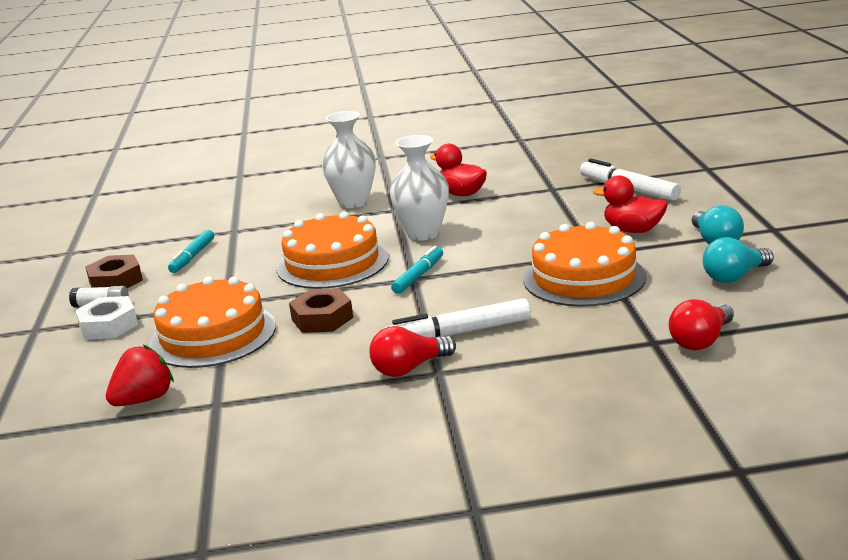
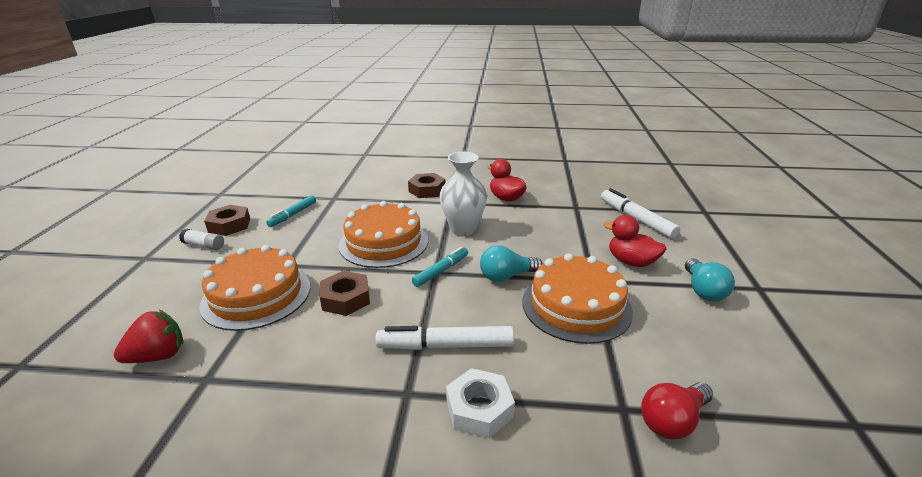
camera: 10 degrees right, 5 degrees up
(108, 325) = (194, 266): white nut -> white nut (479, 409)
(353, 202) = (427, 190): white vase -> brown nut
(409, 368) = (385, 380): red light bulb -> none
(734, 276) = (717, 338): turquoise light bulb -> turquoise light bulb (506, 276)

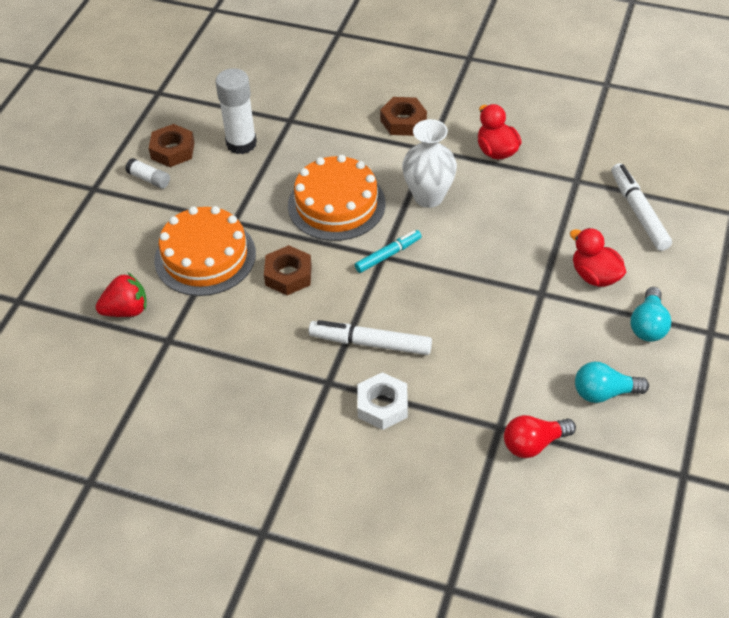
camera: 15 degrees right, 20 degrees up
(293, 215) = (241, 143): turquoise marker -> white glue stick
(506, 276) = (453, 273): turquoise light bulb -> turquoise light bulb (604, 393)
(576, 306) = (508, 321): orange cake -> none

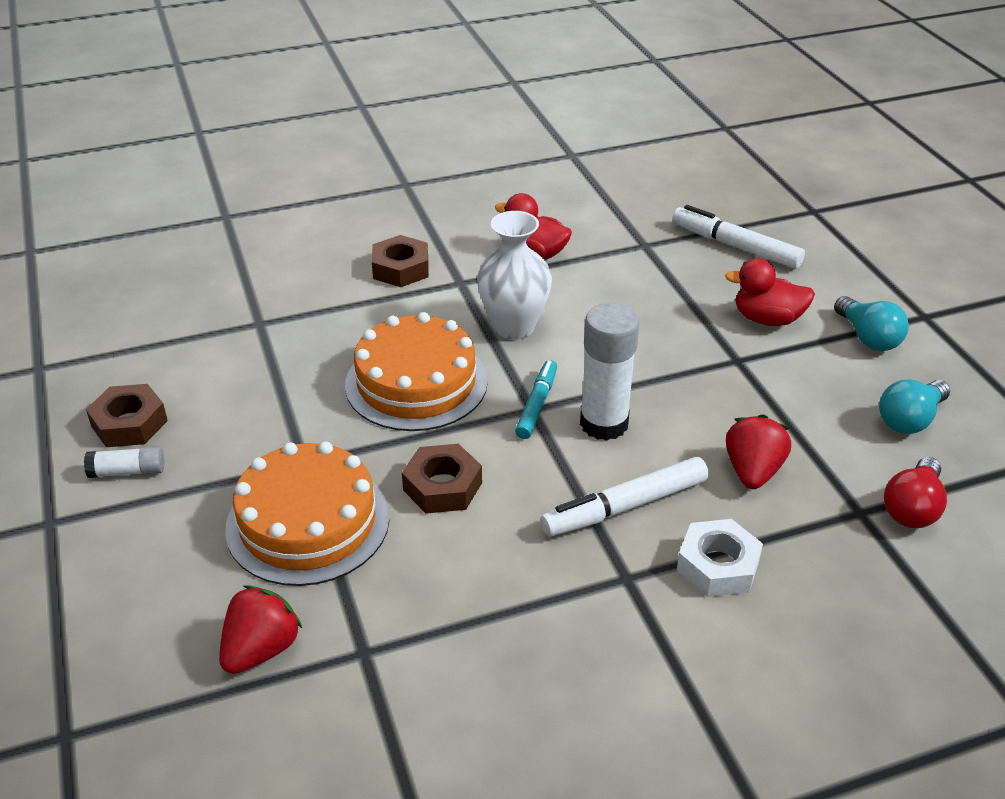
camera: 40 degrees left, 10 degrees down
(241, 143) = (221, 374): white glue stick -> white glue stick (604, 424)
(465, 366) = (752, 471): none -> red strawberry

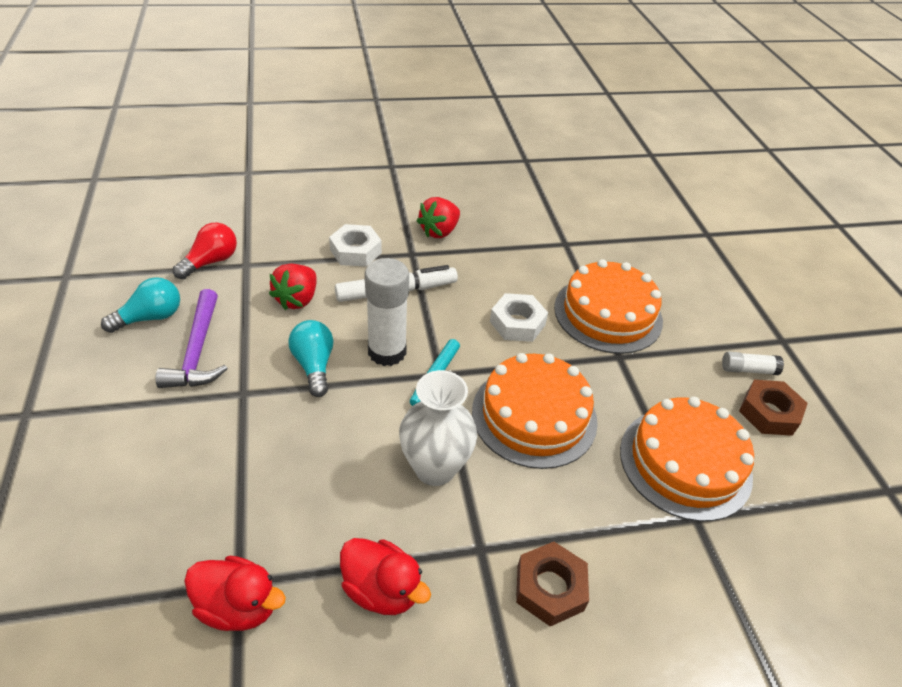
camera: 175 degrees left, 5 degrees up
(254, 363) = (685, 462): none -> orange cake
(261, 649) = (621, 252): red strawberry -> red strawberry (439, 231)
(442, 486) = (517, 323): brown nut -> white nut
(735, 246) = (129, 561): white marker -> none
(767, 319) = (181, 436): red duck -> red duck (238, 606)
(821, 392) = (197, 351): none -> purple hammer
(868, 338) = (105, 398): turquoise light bulb -> turquoise light bulb (314, 365)

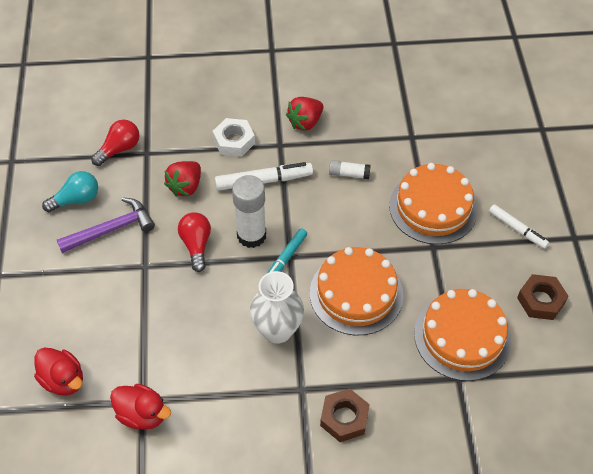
camera: 10 degrees right, 10 degrees up
(197, 351) = (111, 229): purple hammer -> purple hammer turned 120 degrees counterclockwise
(314, 365) = (196, 245): turquoise light bulb -> red light bulb
(382, 589) = (233, 411): red duck -> red duck (63, 380)
(517, 323) = (357, 214): white nut -> none
(713, 334) = (517, 229): none -> white marker
(748, 370) = (536, 263): white glue stick -> white glue stick (349, 174)

